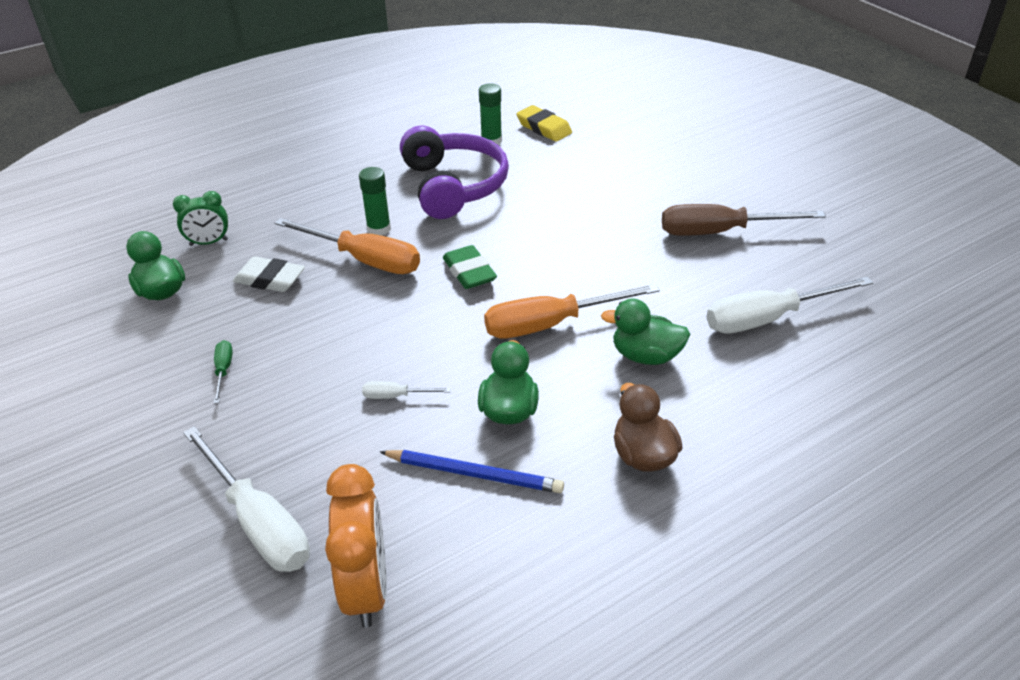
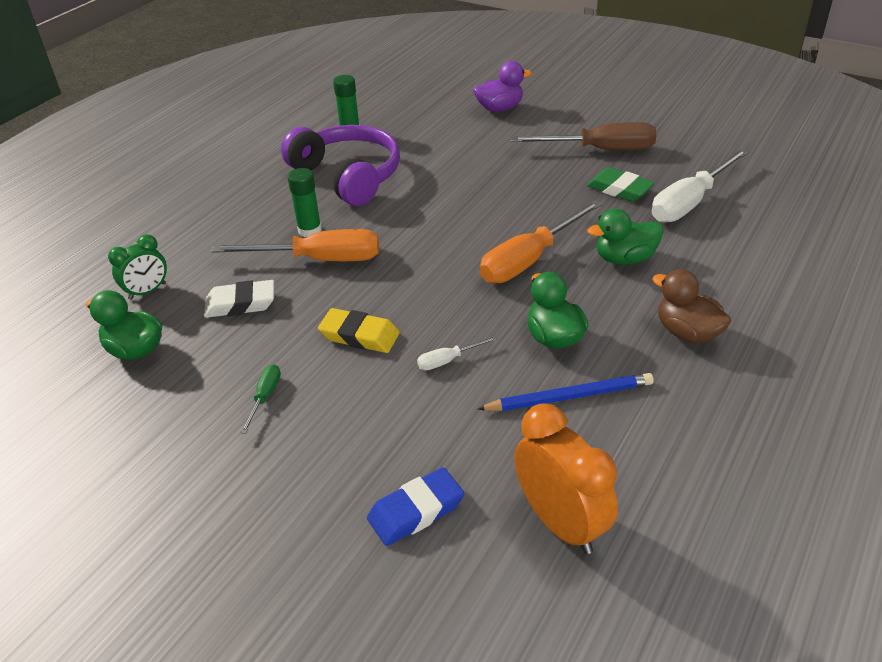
camera: 25 degrees left, 0 degrees up
(223, 371) = (265, 397): green screwdriver -> green screwdriver turned 45 degrees clockwise
(258, 522) = (416, 511): white screwdriver -> blue eraser
(469, 272) = (424, 240): green eraser -> green eraser (619, 189)
(544, 128) = (387, 109): yellow eraser -> yellow eraser (359, 336)
(653, 157) = (499, 108): none -> purple duck
(720, 232) = (600, 150): brown screwdriver -> brown screwdriver turned 150 degrees counterclockwise

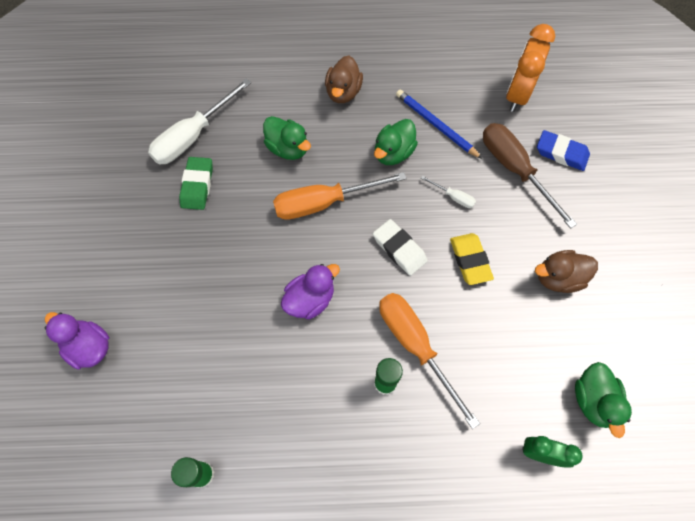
camera: 125 degrees left, 25 degrees up
(240, 304) = (499, 365): white eraser -> white eraser (399, 249)
(265, 397) = (558, 278): green screwdriver -> brown duck
(348, 176) = (287, 412): purple headphones -> none
(429, 216) = (310, 300): none -> purple duck
(529, 260) = (324, 203): orange screwdriver -> orange screwdriver turned 150 degrees clockwise
(600, 150) = (138, 224): brown screwdriver -> brown screwdriver (514, 169)
(689, 202) = (193, 136): white screwdriver -> white screwdriver turned 120 degrees clockwise

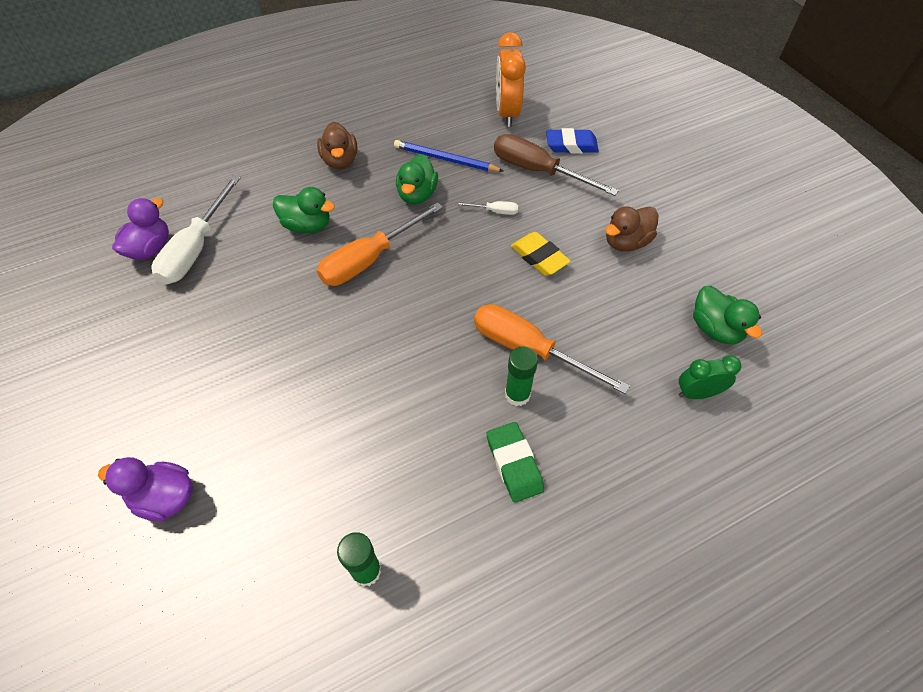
camera: 25 degrees left, 10 degrees down
(197, 185) = (223, 291): green eraser -> green eraser (514, 464)
(310, 300) = (400, 350): purple duck -> purple duck (150, 249)
(399, 249) = (467, 272): white eraser -> none

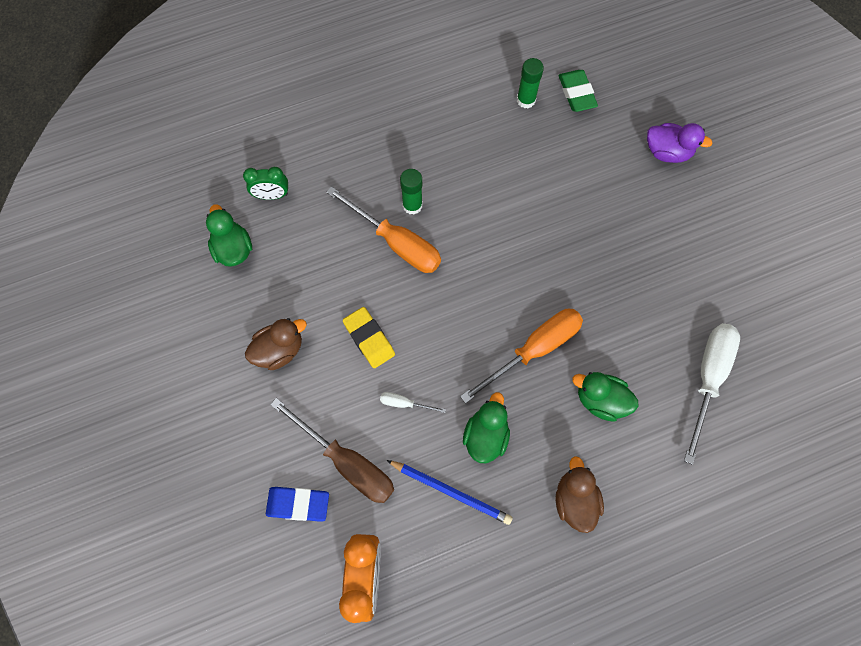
camera: 175 degrees left, 15 degrees up
(150, 249) = (754, 382): purple duck -> none
(514, 464) = (423, 155): green eraser -> green eraser (577, 93)

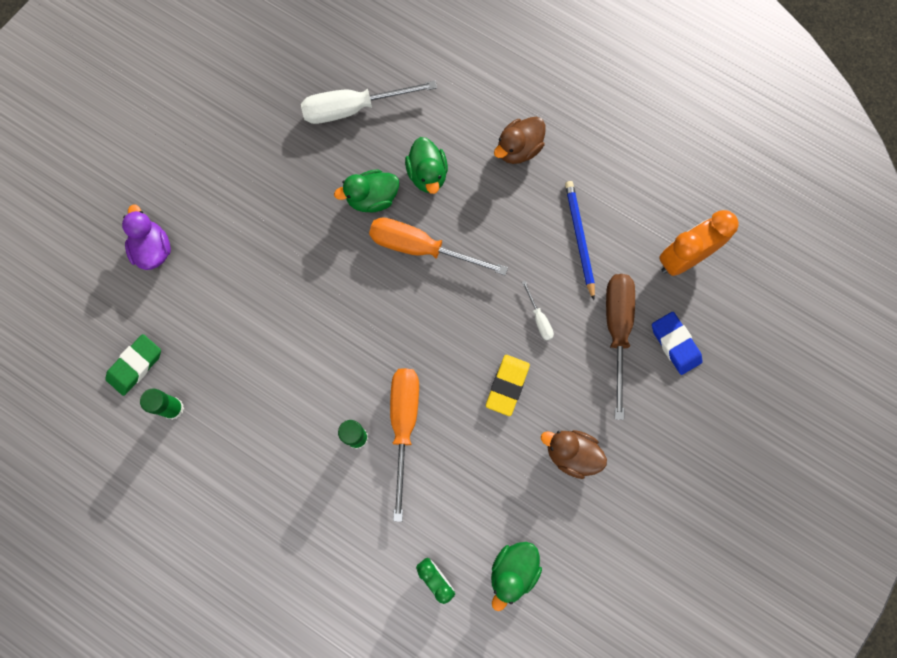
camera: 125 degrees left, 5 degrees up
(485, 435) = (518, 241): green duck -> green duck (372, 198)

